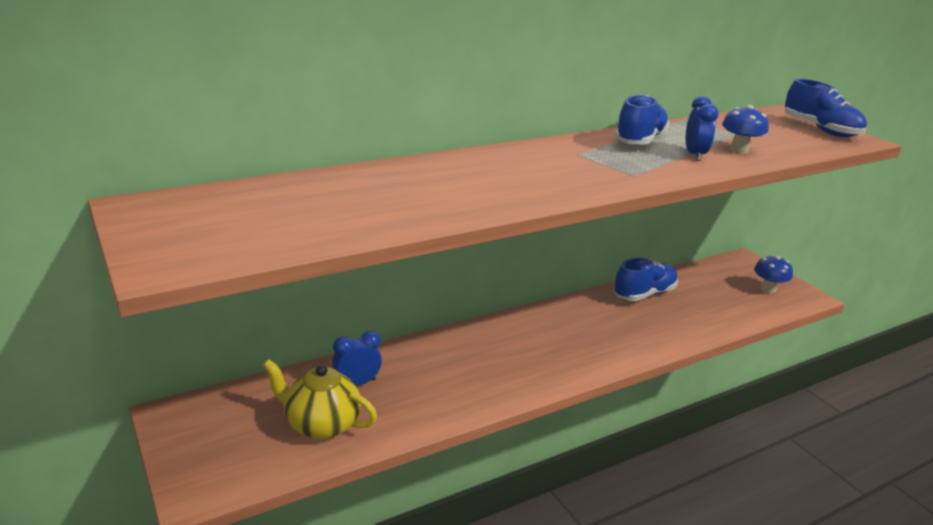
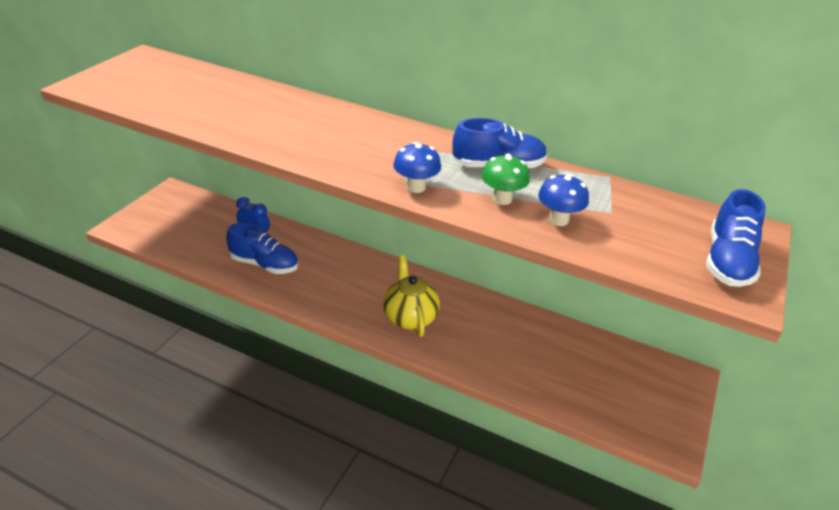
camera: 55 degrees right, 10 degrees up
(321, 424) = (204, 240): yellow teapot -> yellow teapot (410, 317)
(644, 294) = (524, 325): blue shoe -> blue shoe (264, 264)
(694, 155) = (502, 199): blue clock -> green mushroom
(768, 289) = (645, 408): blue mushroom -> blue mushroom (416, 187)

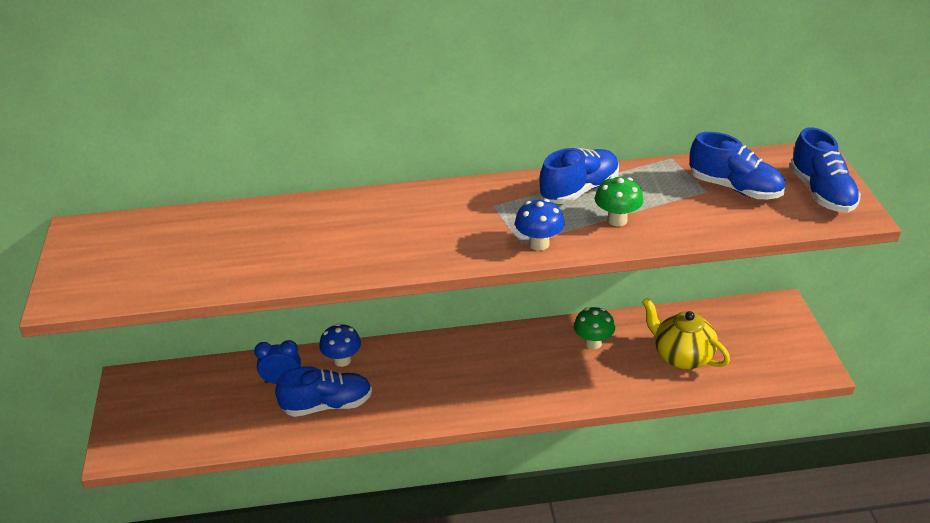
camera: 30 degrees left, 0 degrees up
(410, 317) = (520, 379): yellow teapot -> yellow teapot (682, 356)
(493, 321) = (593, 343): none -> green mushroom
(558, 220) = (678, 217): blue mushroom -> blue mushroom (342, 360)
(641, 221) = (735, 188): none -> blue shoe

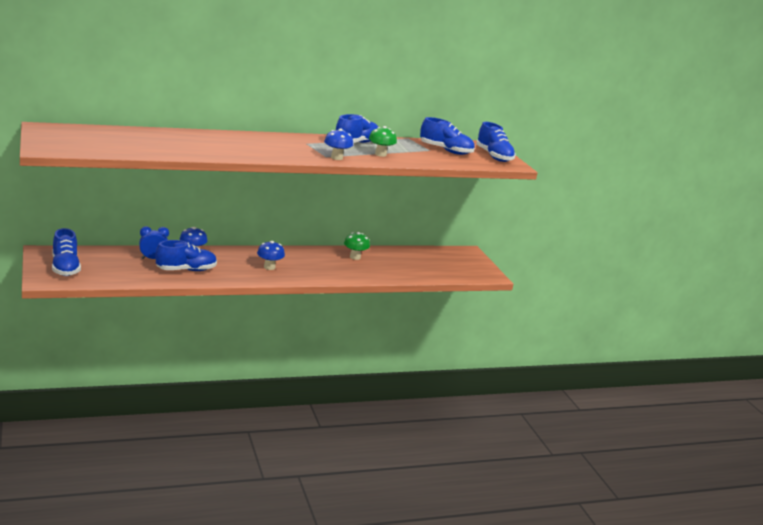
camera: 15 degrees left, 15 degrees down
(151, 418) = (65, 268): none -> blue shoe
(455, 384) = (269, 267): none -> blue mushroom
(682, 356) = (410, 266): yellow teapot -> none

